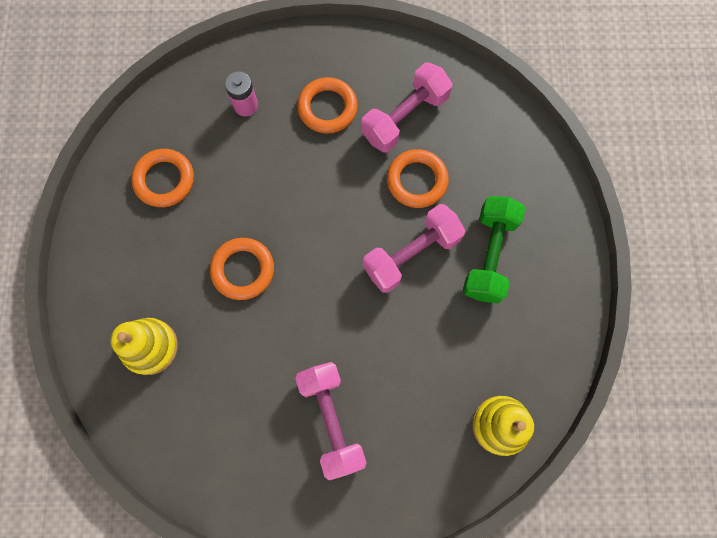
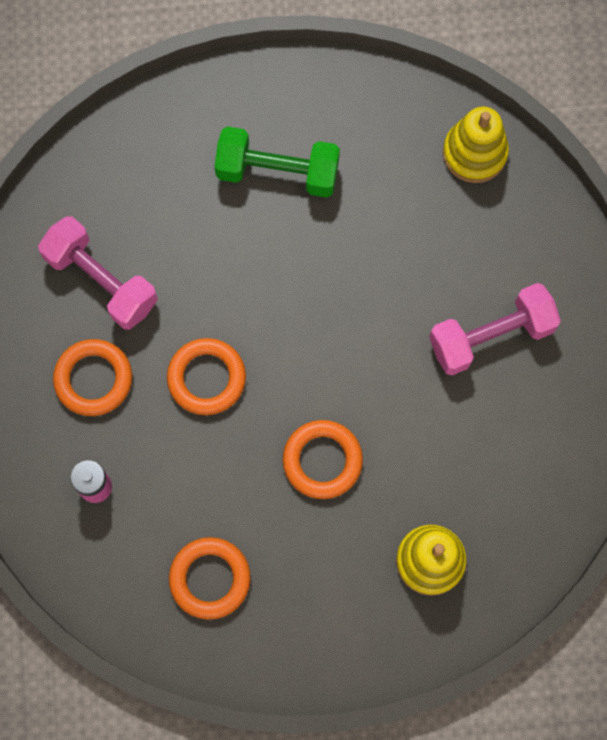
camera: 95 degrees left, 0 degrees up
(411, 254) = (284, 260): pink dumbbell -> none
(417, 180) = (188, 260): orange ring -> orange ring (206, 378)

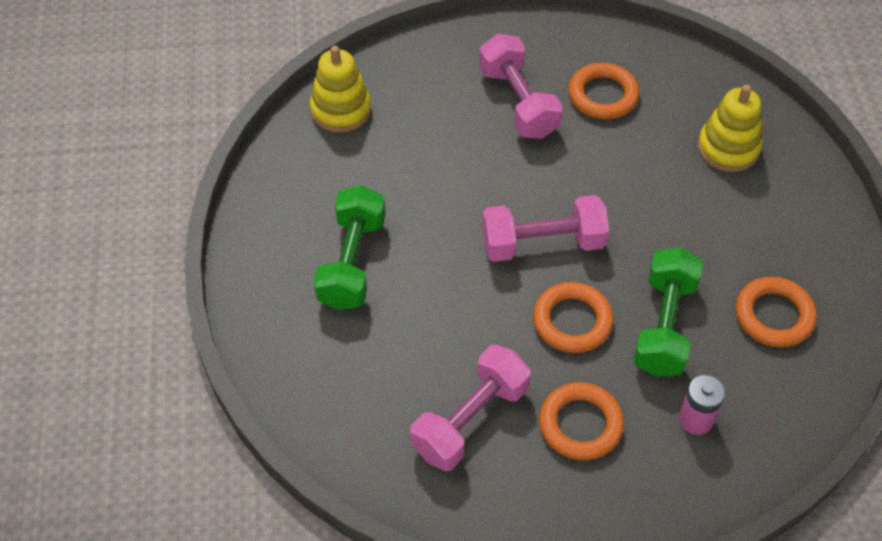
camera: 90 degrees left, 20 degrees down
(199, 467) = (664, 326): none -> green dumbbell
(300, 354) = (542, 243): none -> pink dumbbell
(322, 460) = (646, 226): orange ring -> orange ring (603, 95)

